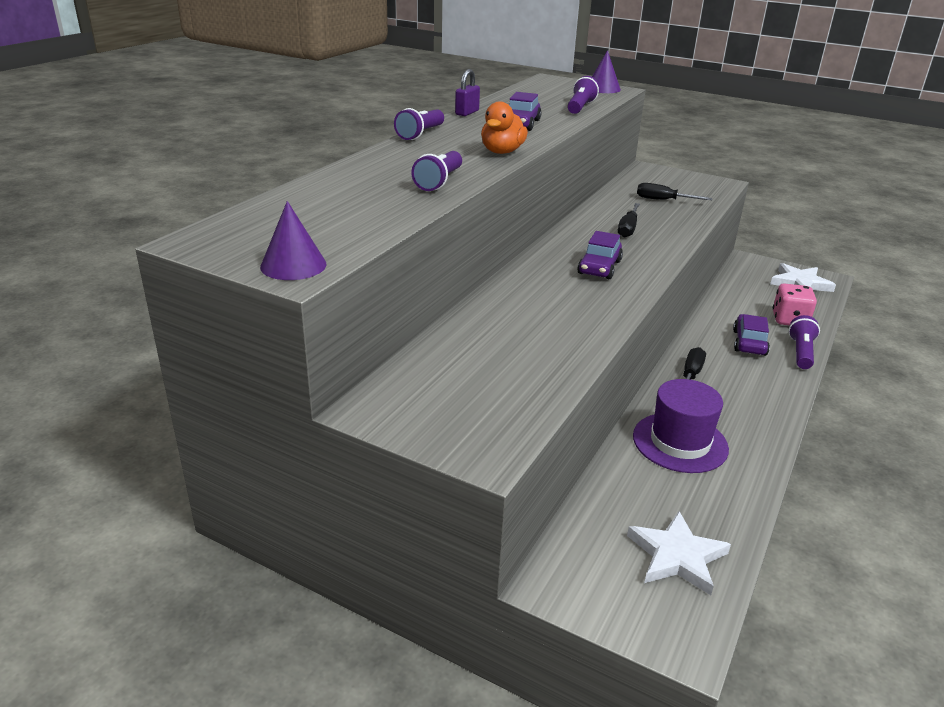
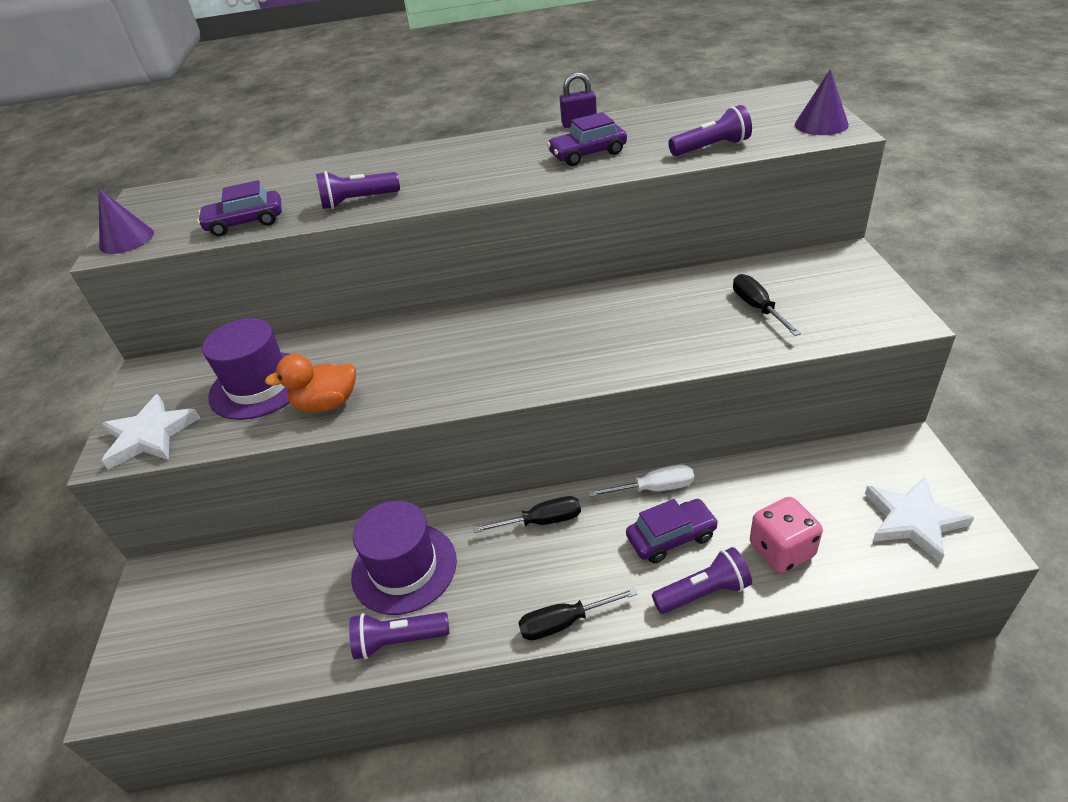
camera: 60 degrees right, 10 degrees up
(420, 134) = (477, 140): purple flashlight -> purple flashlight (399, 641)
(492, 360) = (259, 385): none -> purple hat
(502, 152) = (482, 185): orange duck -> orange duck (327, 404)
(599, 267) = (505, 352): purple car -> purple car (245, 222)
(628, 228) = (631, 324): black screwdriver -> black screwdriver (565, 622)
(677, 556) = (225, 640): white star -> white star (150, 435)
(702, 330) = (654, 488): none -> white screwdriver

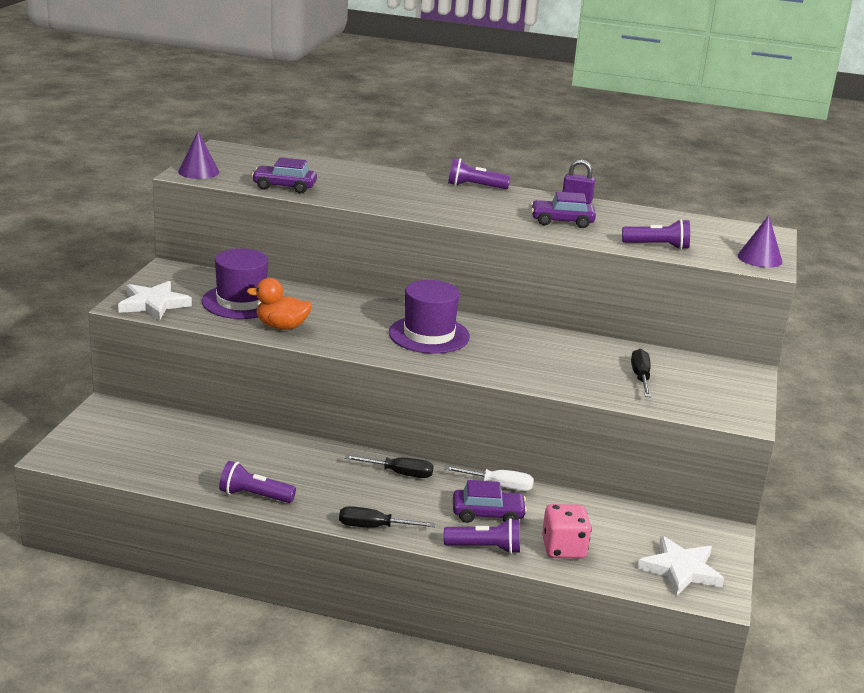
camera: 15 degrees right, 15 degrees down
(358, 201) = (371, 198): purple flashlight -> purple flashlight (475, 187)
(404, 568) = (282, 462): purple hat -> purple hat (429, 335)

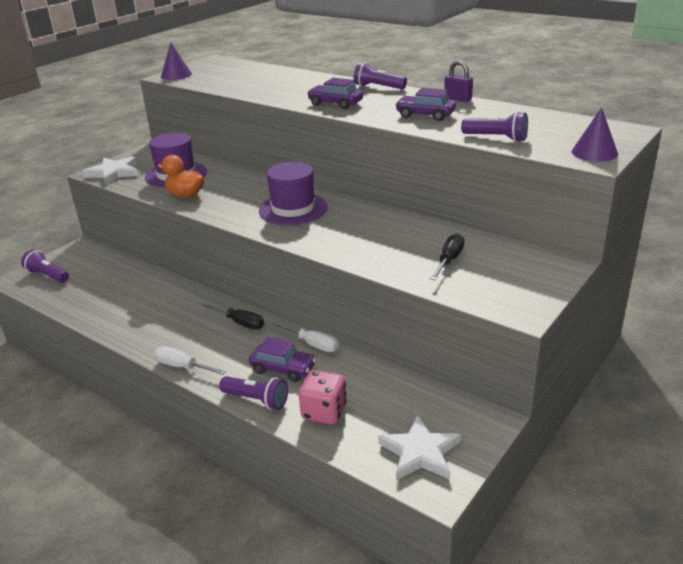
camera: 25 degrees right, 5 degrees up
(254, 496) = (117, 327): purple flashlight -> purple flashlight (48, 275)
(284, 187) = (225, 85): purple car -> purple car (335, 103)
(374, 527) = (182, 366): black screwdriver -> white screwdriver

